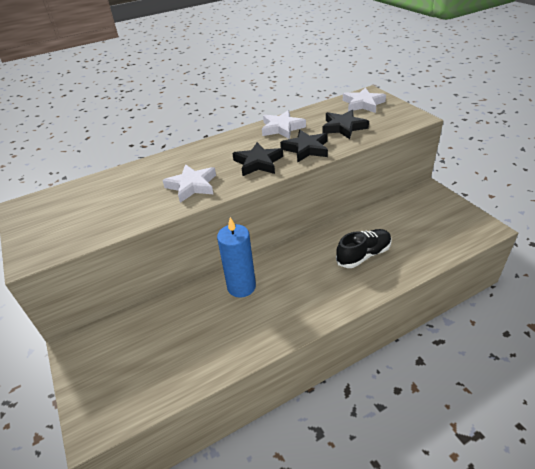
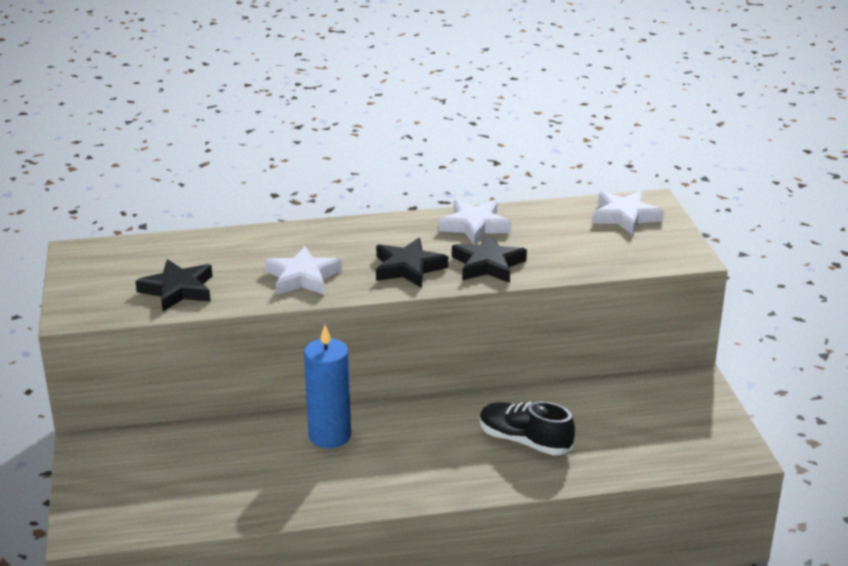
camera: 15 degrees right, 10 degrees down
(343, 127) = (566, 246): black star -> black star (178, 290)
(363, 255) = (524, 441): black shoe -> black shoe turned 135 degrees counterclockwise

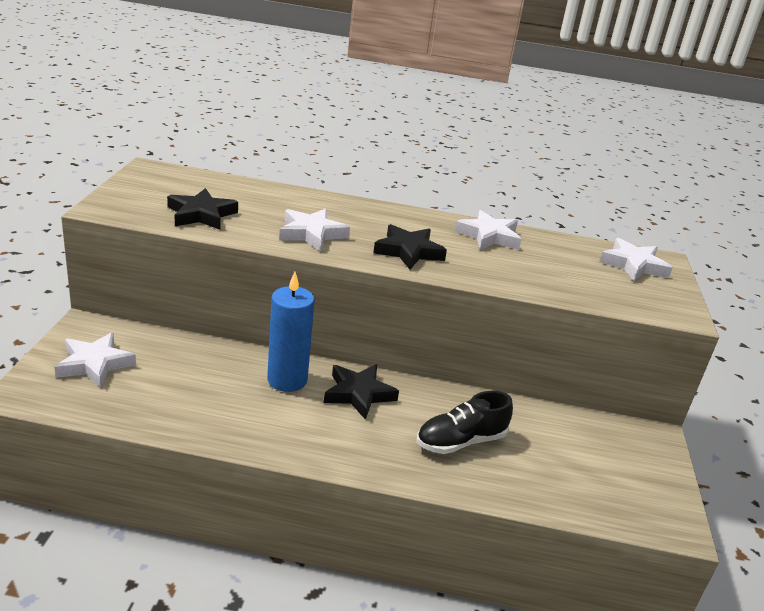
camera: 15 degrees right, 0 degrees up
(129, 480) = (95, 364): none -> white star
(488, 265) = (483, 268): black star -> black star (359, 394)
(524, 441) = (461, 441): black shoe -> black shoe turned 75 degrees counterclockwise

